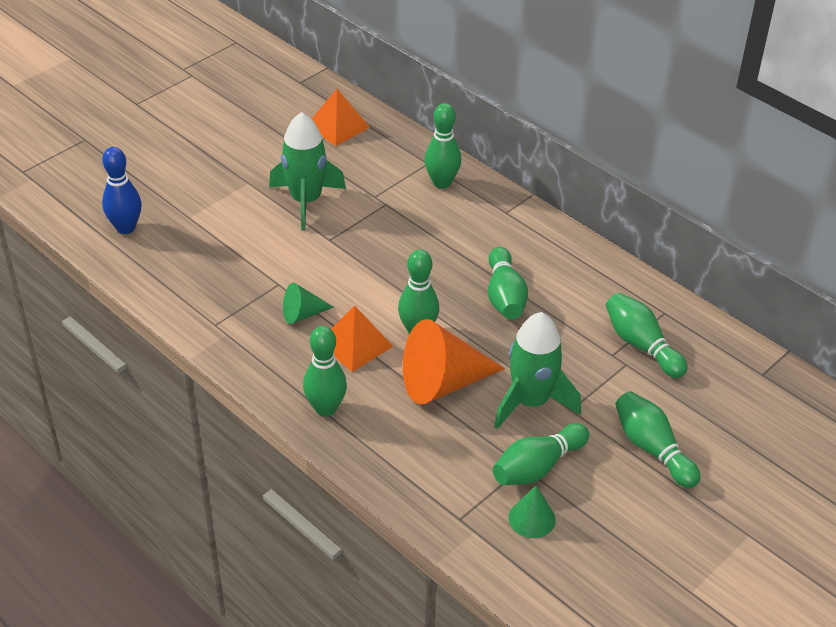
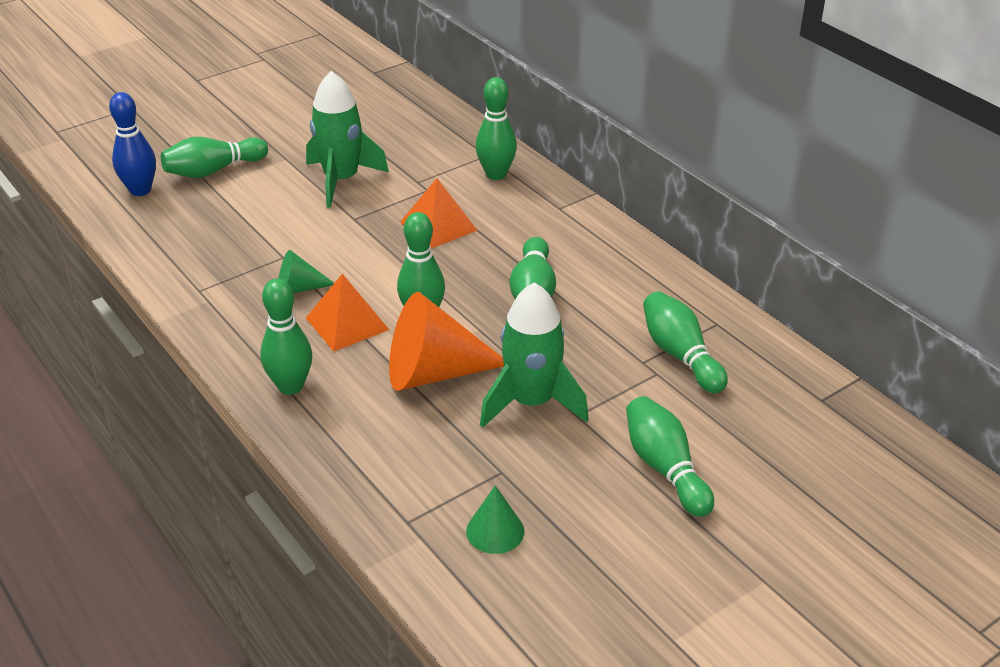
camera: 10 degrees right, 5 degrees down
(338, 126) = (400, 114): orange pyramid -> orange pyramid (438, 226)
(537, 467) = (519, 474): green bowling pin -> green bowling pin (213, 171)

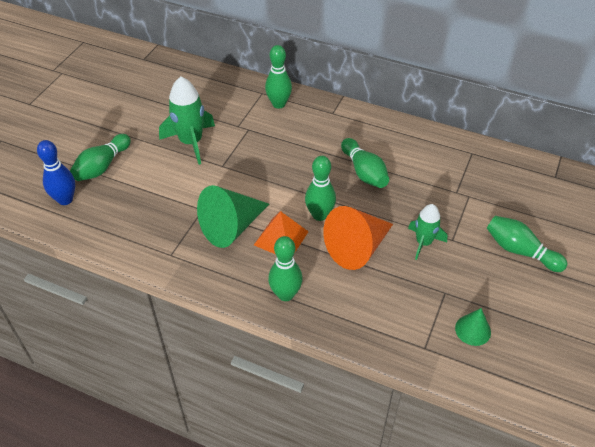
camera: 30 degrees left, 10 degrees up
(299, 288) = (231, 227): green cone -> green cone, size x1.93
(438, 226) = (276, 151): orange pyramid -> none
(531, 402) = (423, 243): green rocket -> green rocket, size x0.63
(680, 355) = (471, 180): green bowling pin -> none

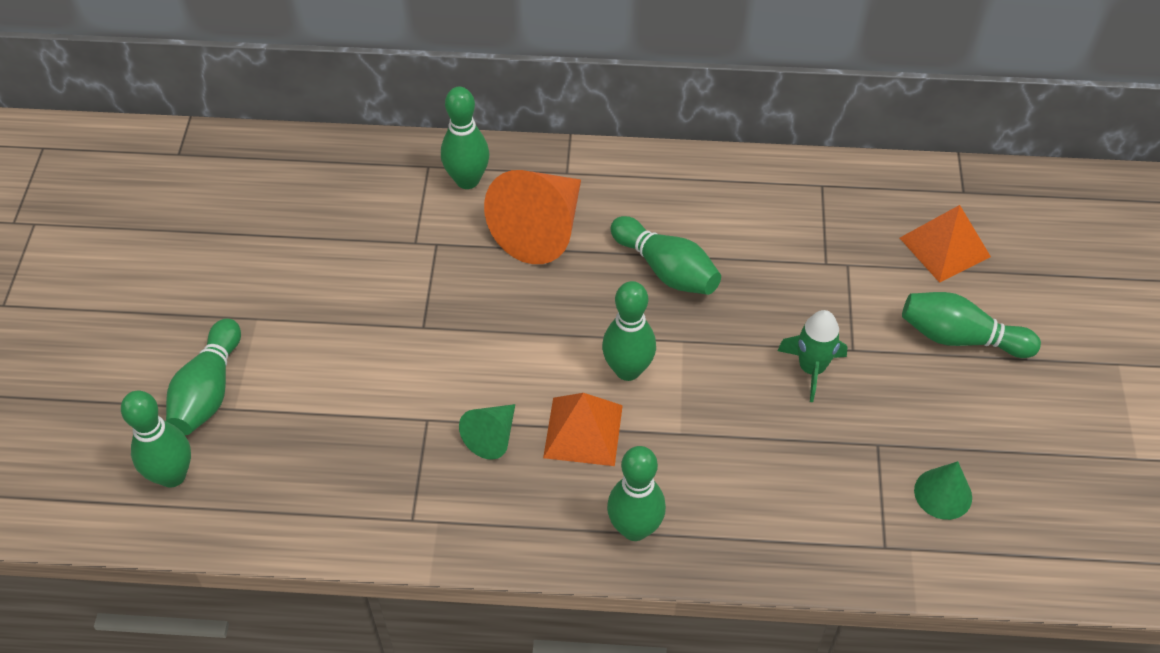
camera: 20 degrees left, 5 degrees up
(65, 199) = (172, 475): blue bowling pin -> green bowling pin
(191, 142) = (347, 297): green rocket -> none
(231, 227) = (492, 437): green cone -> green cone, size x0.52
(357, 248) = (713, 410): orange cone -> orange cone (541, 229)
(531, 202) = (944, 247): none -> orange pyramid

